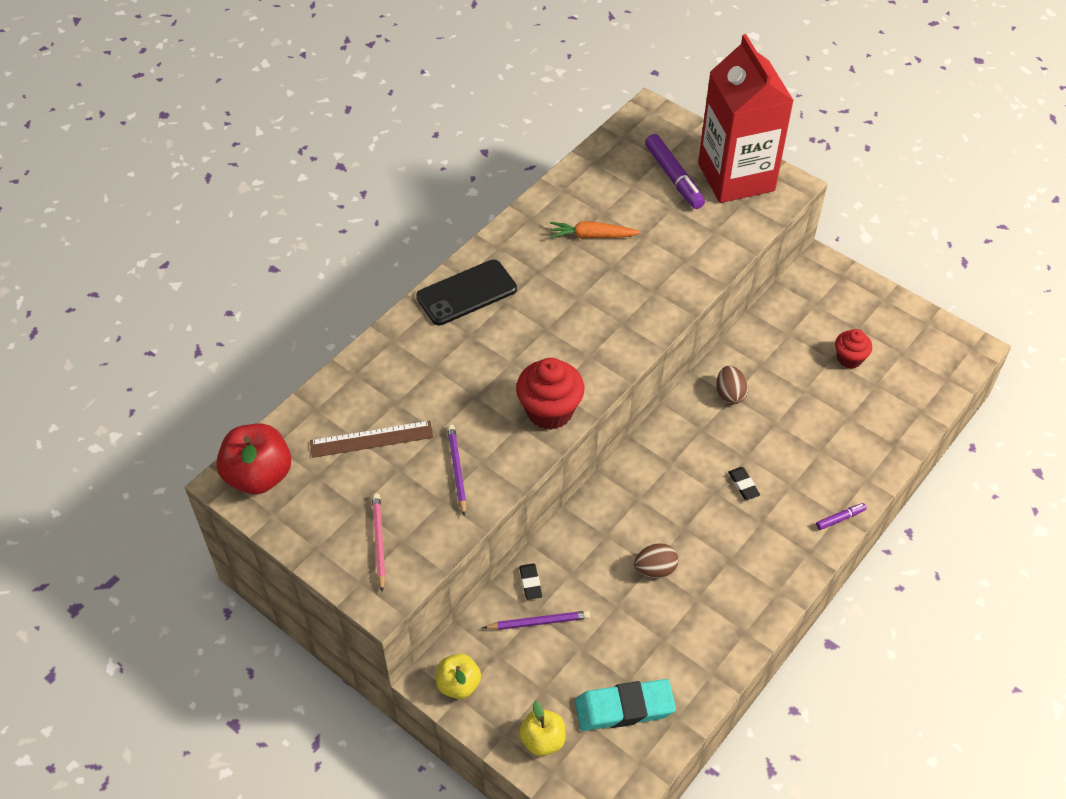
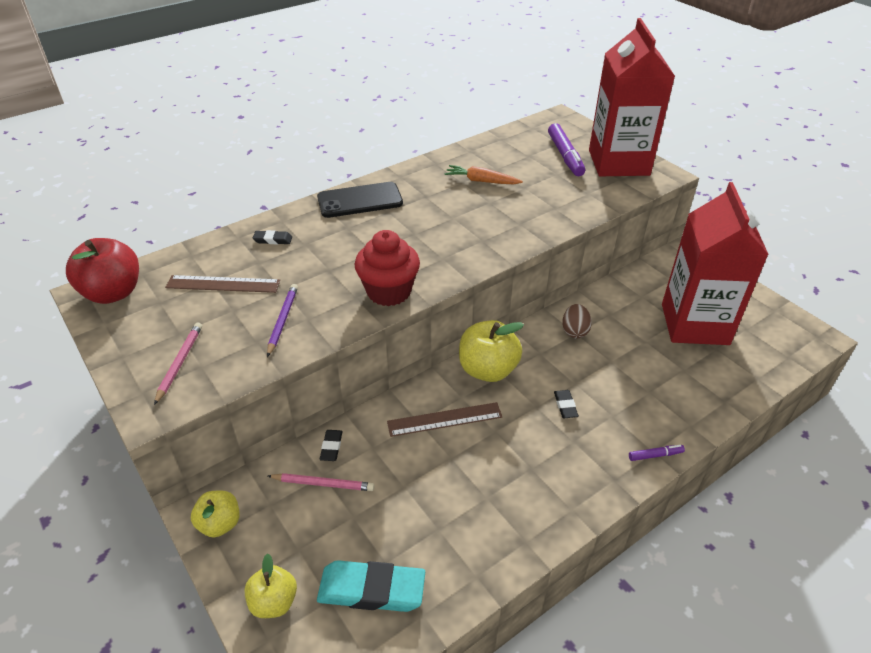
camera: 15 degrees right, 10 degrees down
(395, 369) = (273, 240): none -> black eraser
(538, 622) = (323, 484): purple pencil -> pink pencil
(630, 527) = (444, 419): none -> brown ruler
(654, 461) = (488, 370): none -> yellow apple
(655, 569) = (454, 461): brown egg -> none
(849, 358) = (694, 324): red cupcake -> red carton

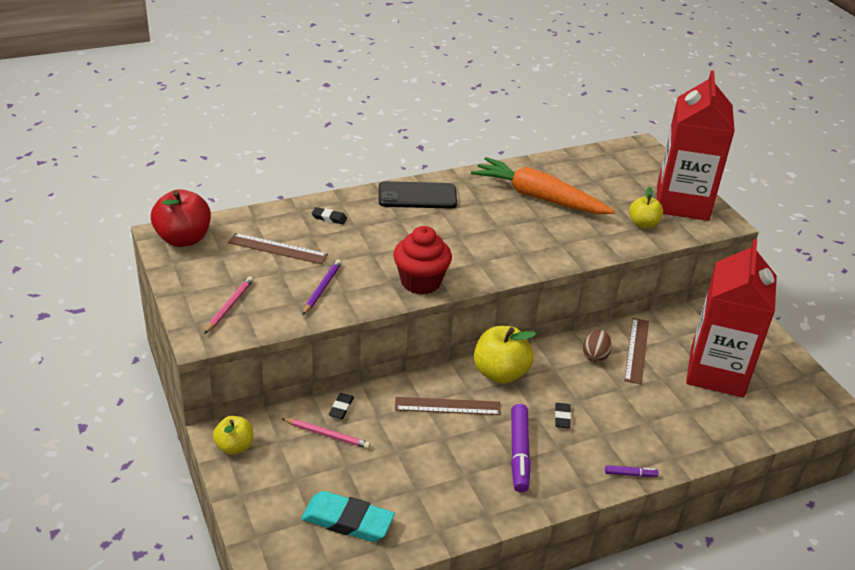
camera: 10 degrees right, 5 degrees down
(274, 602) = (266, 512): yellow apple -> yellow apple (643, 224)
(481, 181) = (538, 197): orange carrot -> orange carrot, size x1.95
(565, 156) = (630, 187): purple marker -> purple marker (519, 453)
(612, 317) = (637, 350): none -> brown ruler

